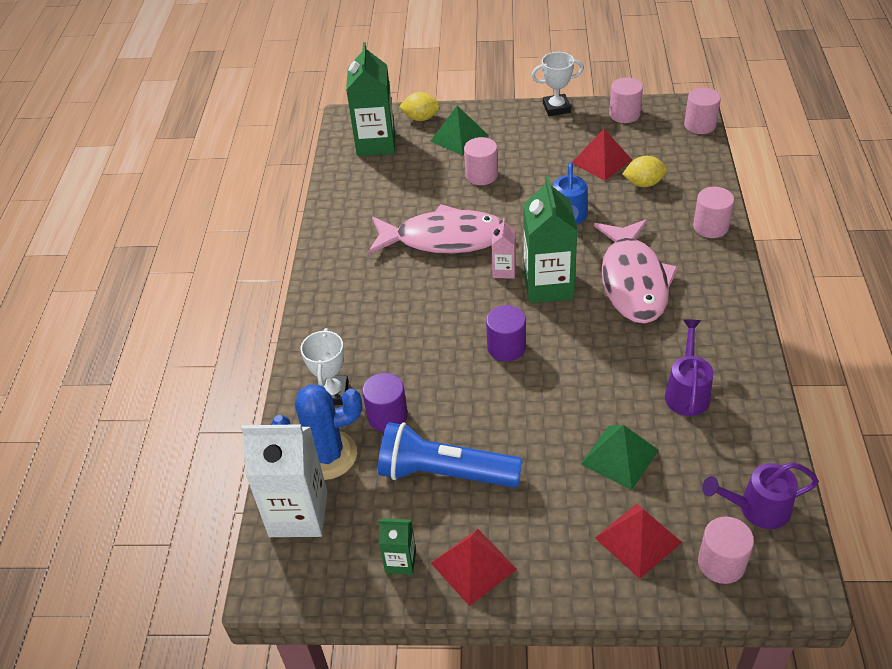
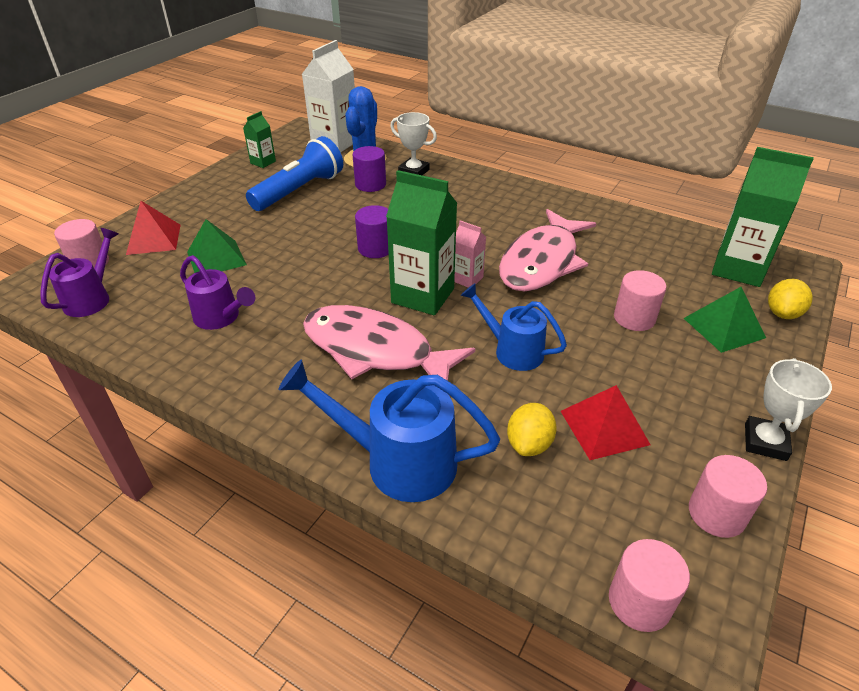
camera: 115 degrees right, 5 degrees down
(473, 566) = (227, 181): red pyramid -> none
(710, 227) = (397, 461): pink cylinder -> blue watering can

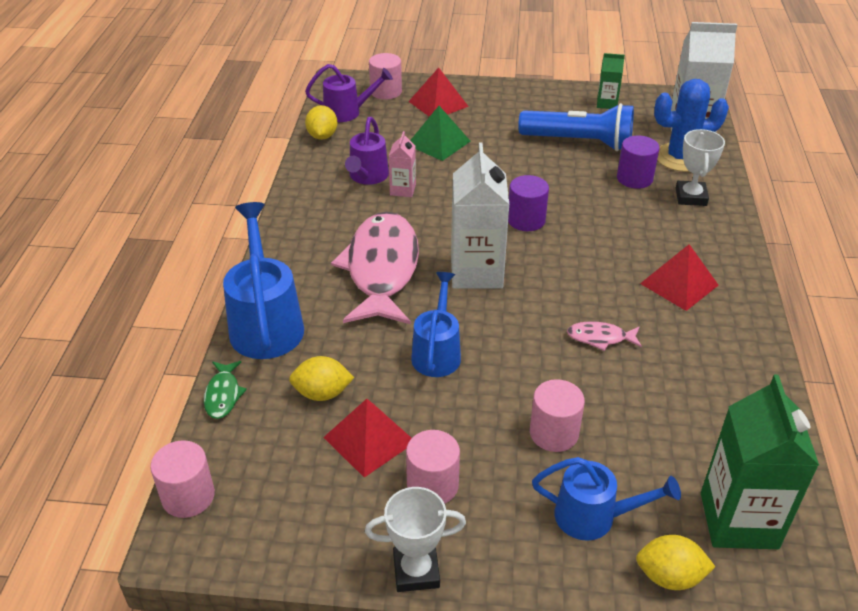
camera: 65 degrees right, 0 degrees up
(112, 328) = (322, 136): none -> yellow lemon
(423, 296) = (476, 272): green carton -> white carton
(467, 279) = (525, 293): pink carton -> pink carton (403, 190)
(494, 529) = (223, 395): none -> green fish
(505, 210) = (679, 284): none -> red pyramid
(542, 262) = (600, 338): pink fish -> pink fish, size x0.41
(716, 513) = (300, 538): pink cylinder -> pink cylinder (432, 485)
(724, 327) = (594, 517): green pyramid -> blue watering can

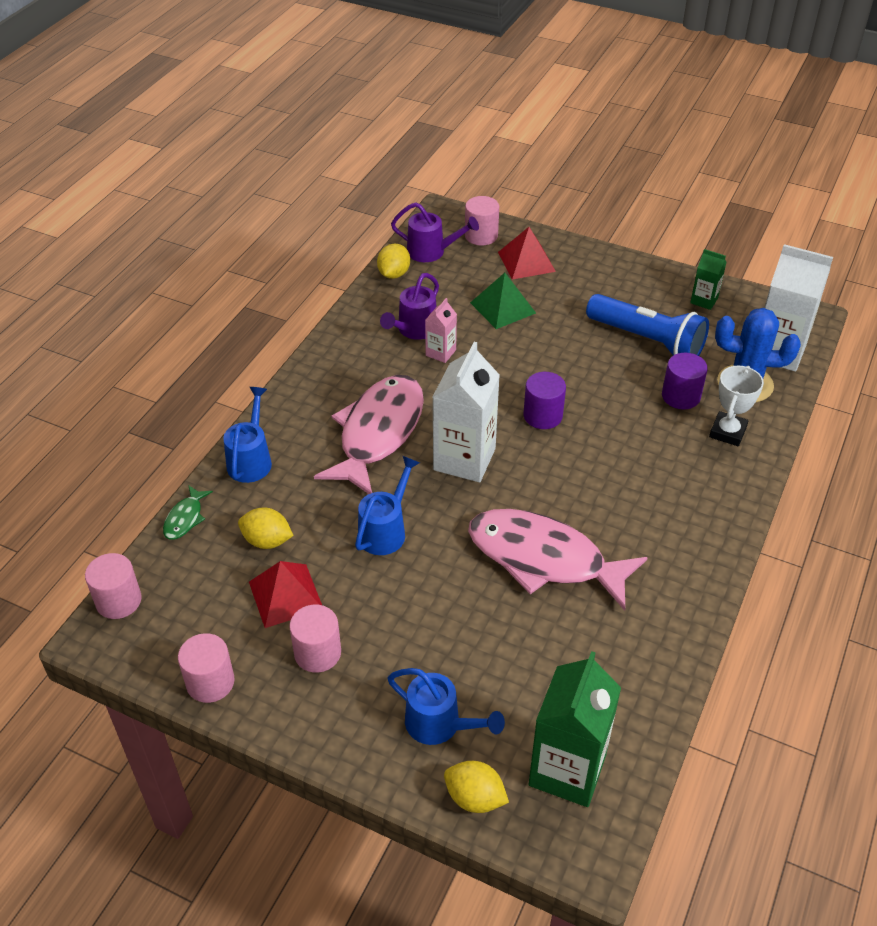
camera: 20 degrees right, 5 degrees up
(266, 323) = (251, 459): blue watering can -> blue watering can, size x0.65
(416, 571) = (266, 722): white trophy -> none
(554, 433) = (448, 638): pink cylinder -> pink cylinder (210, 682)
(600, 338) = (544, 559): pink fish -> pink fish, size x2.44
(679, 284) = (655, 525): red pyramid -> none

